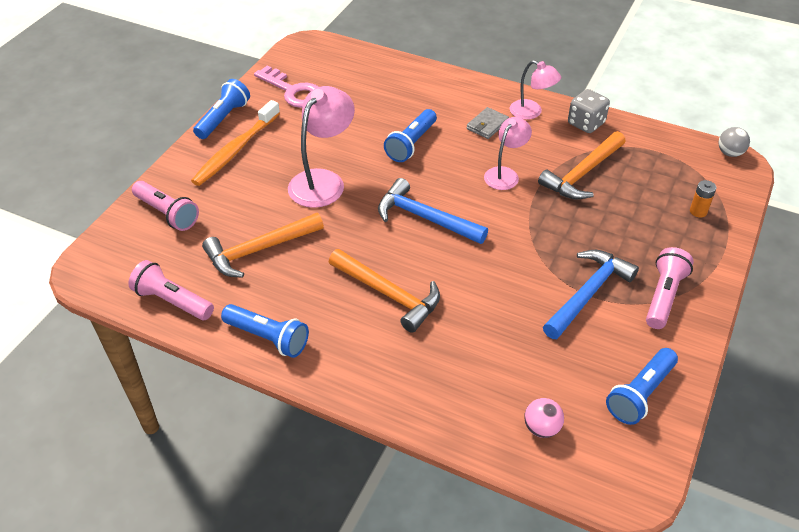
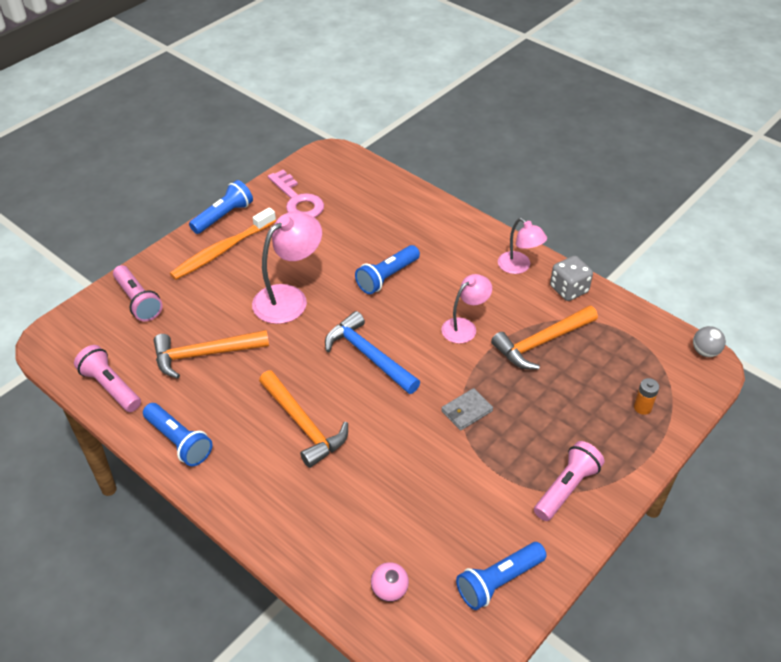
camera: 15 degrees right, 0 degrees up
(487, 125) = (469, 272): grey wallet -> grey wallet (466, 411)
(587, 294) = (492, 468): blue hammer -> none

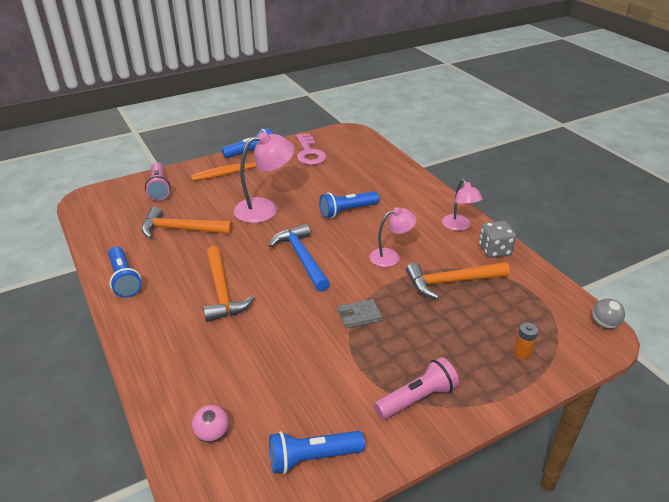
camera: 20 degrees right, 10 degrees down
(110, 387) = (103, 234): pink flashlight -> none

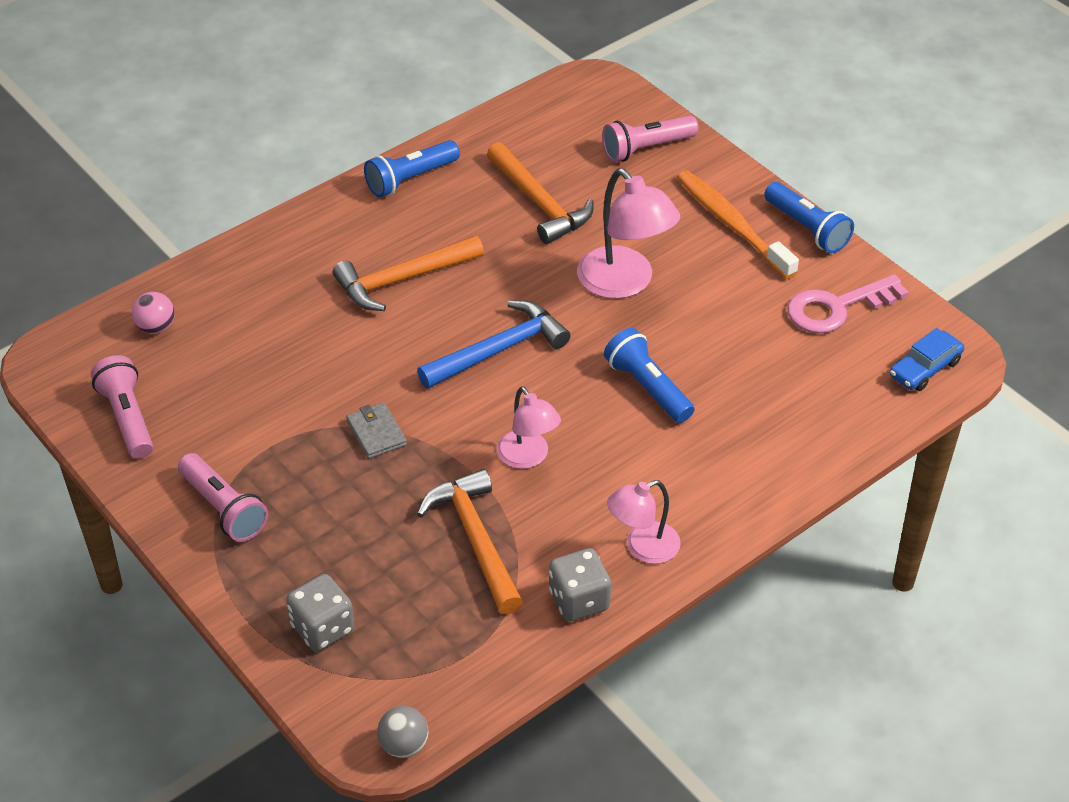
camera: 80 degrees right, 10 degrees up
(181, 229) = (539, 203): orange hammer -> orange hammer turned 150 degrees clockwise
(312, 458) = (127, 418): blue flashlight -> pink flashlight
(355, 139) = (925, 368): none -> blue car
(522, 353) = (322, 628): orange battery -> grey dice

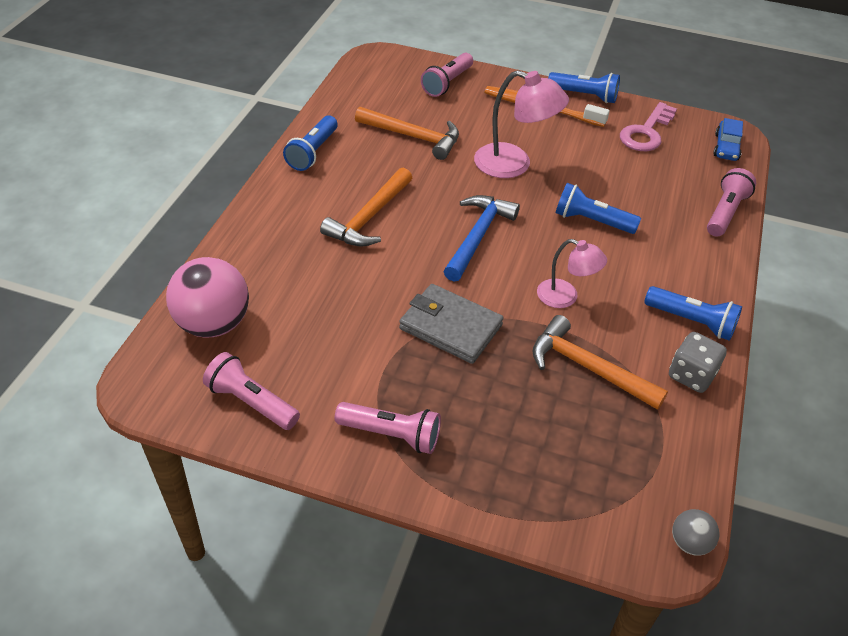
camera: 35 degrees left, 0 degrees up
(156, 327) = (213, 324): pink ball -> pink ball, size x2.11
(322, 628) = (549, 487): grey dice -> none
(376, 433) = (450, 327): grey wallet -> grey wallet, size x1.79
(642, 547) = (692, 321): pink lamp -> blue flashlight
(826, 447) = (725, 212): none -> pink flashlight

